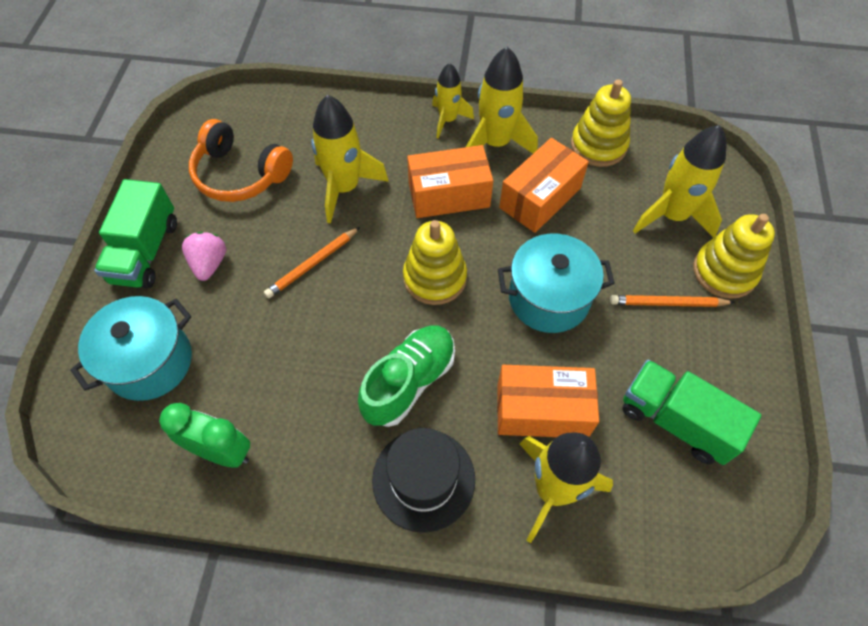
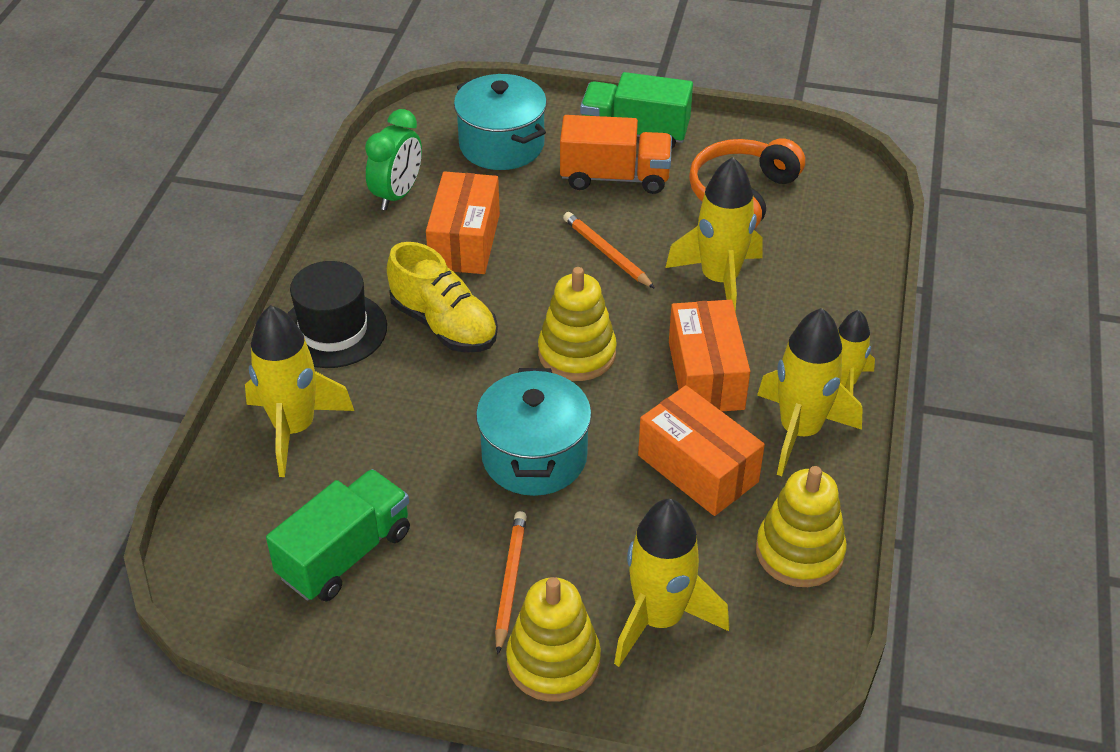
camera: 95 degrees right, 15 degrees down
(209, 264) = (615, 177): pink strawberry -> orange truck
(409, 382) = (444, 325): green shoe -> yellow shoe
(542, 410) = (386, 431): orange box -> orange box (465, 241)

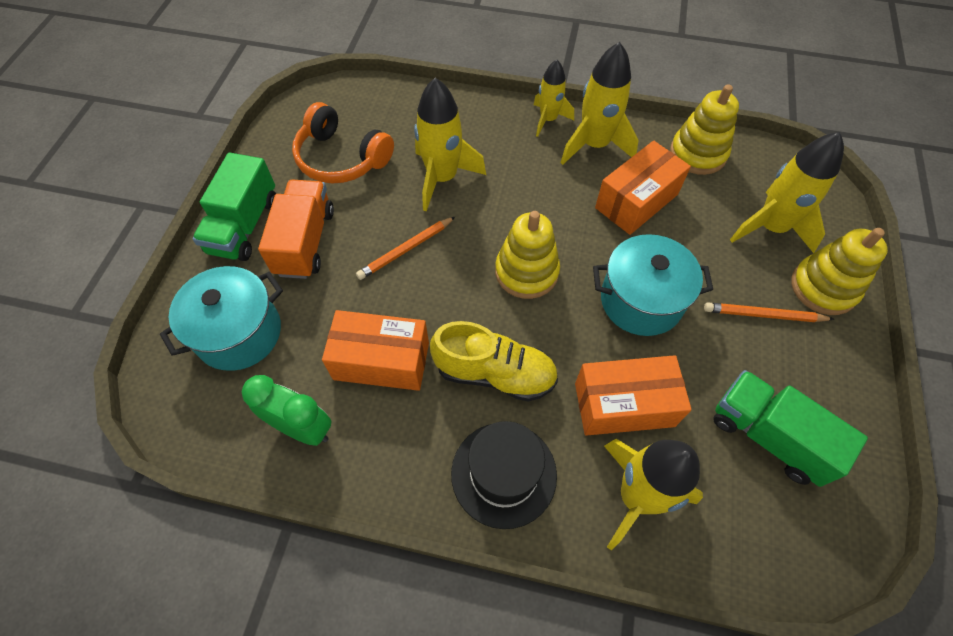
camera: 90 degrees left, 15 degrees up
(444, 325) = (495, 373): yellow shoe -> yellow shoe turned 60 degrees clockwise
(705, 375) = (545, 192): orange box -> orange box (624, 405)

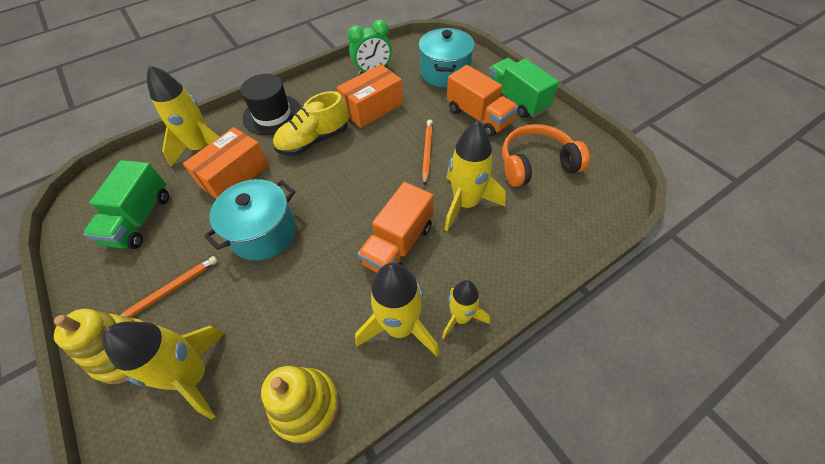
camera: 135 degrees right, 5 degrees down
(526, 272) = (348, 194): yellow stacking toy -> none
(534, 193) = (398, 244): none -> orange truck
(636, 201) = (322, 303): orange box -> none
(768, 436) = (140, 219): green truck -> green truck turned 105 degrees clockwise

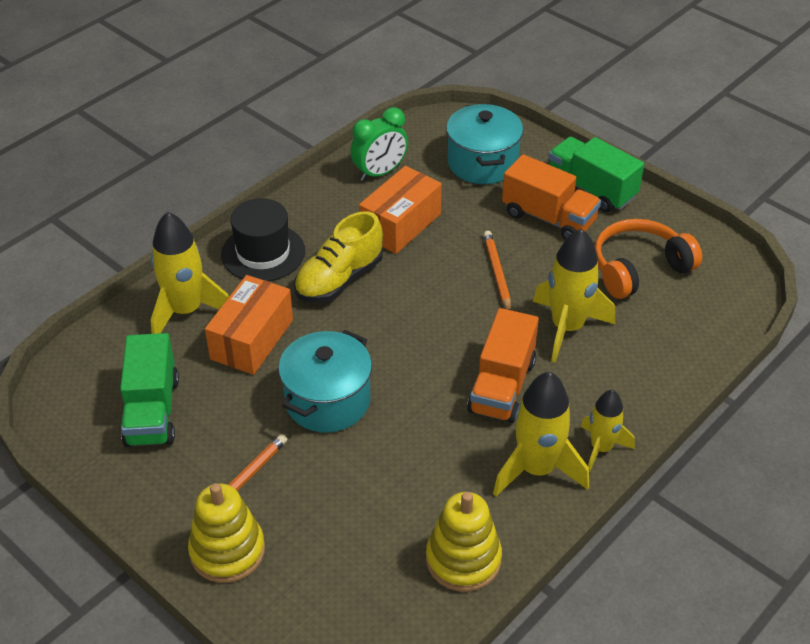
camera: 15 degrees left, 10 degrees down
(194, 376) = (322, 557): yellow rocket -> none

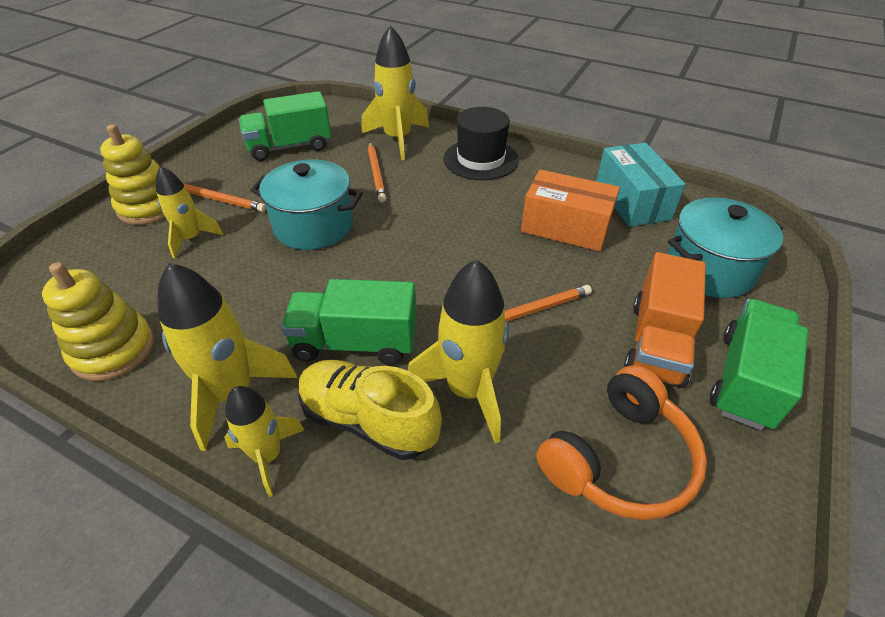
camera: 75 degrees right, 0 degrees up
(252, 339) = (376, 174): orange box -> orange pencil
(309, 506) = (191, 238): none -> yellow rocket
(339, 279) = (468, 204): yellow shoe -> yellow shoe (368, 420)
(380, 173) = (632, 201): green clock -> turquoise box
(502, 386) = (355, 343): orange truck -> green truck
(638, 268) = (620, 459): orange headphones -> orange headphones turned 90 degrees clockwise

